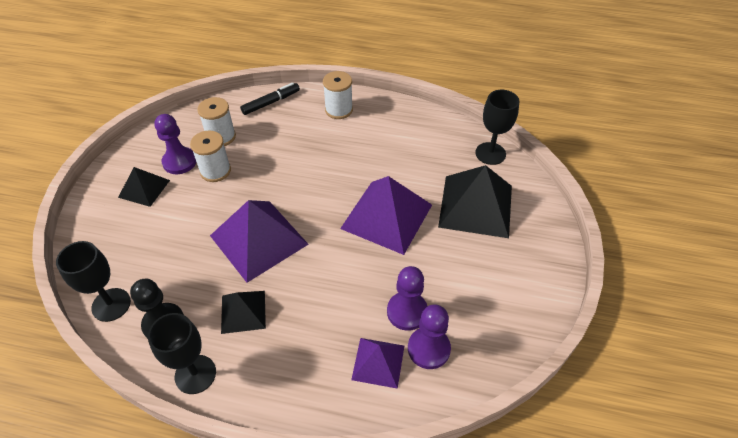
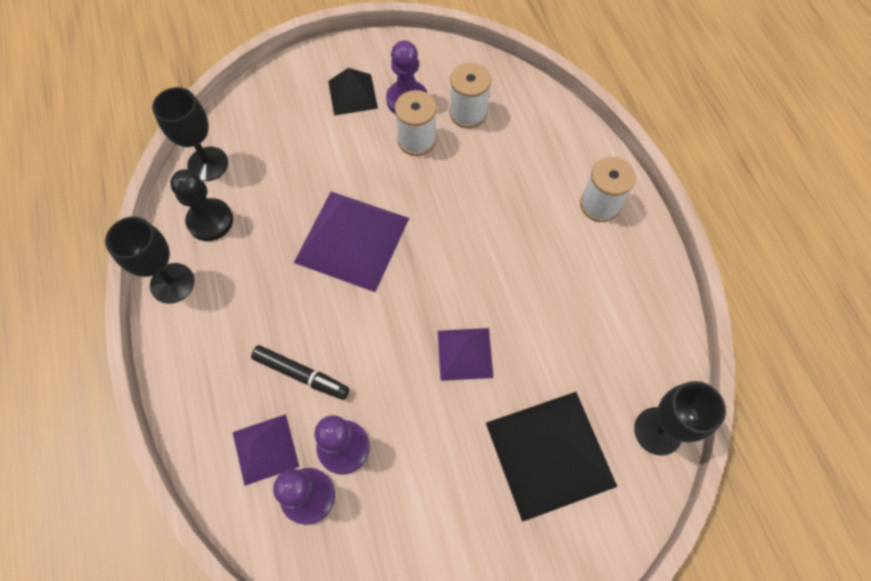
camera: 60 degrees right, 15 degrees up
(243, 311) = (258, 281): black pyramid -> none
(271, 102) = (556, 126): black marker -> black marker (301, 374)
(386, 216) = (464, 353): purple pyramid -> purple pyramid, size x0.55

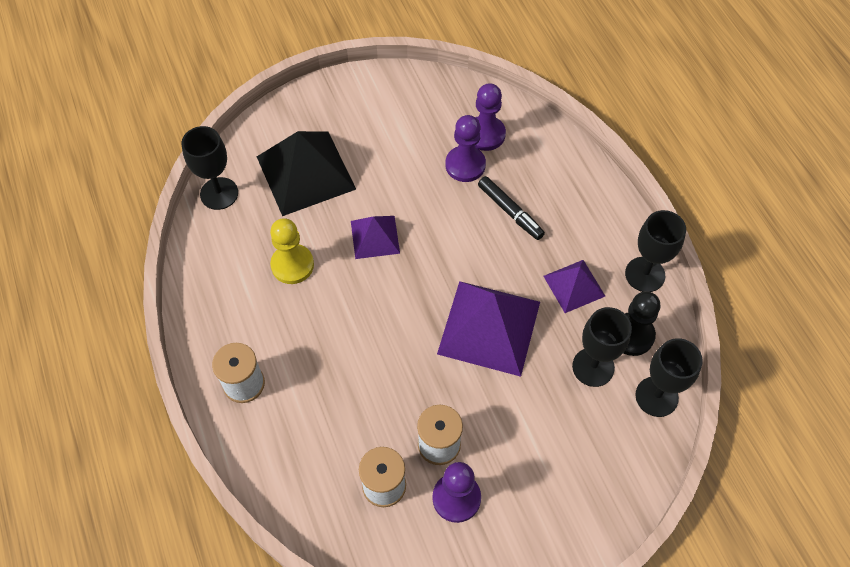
camera: 175 degrees right, 5 degrees down
(258, 194) = (593, 367): none -> black goblet
(265, 449) = (524, 160): purple pyramid -> purple pyramid (574, 286)
(301, 374) = (510, 211): black marker -> black marker turned 150 degrees counterclockwise
(352, 94) = (521, 500): black pyramid -> none
(559, 326) = (292, 265): none -> yellow pawn

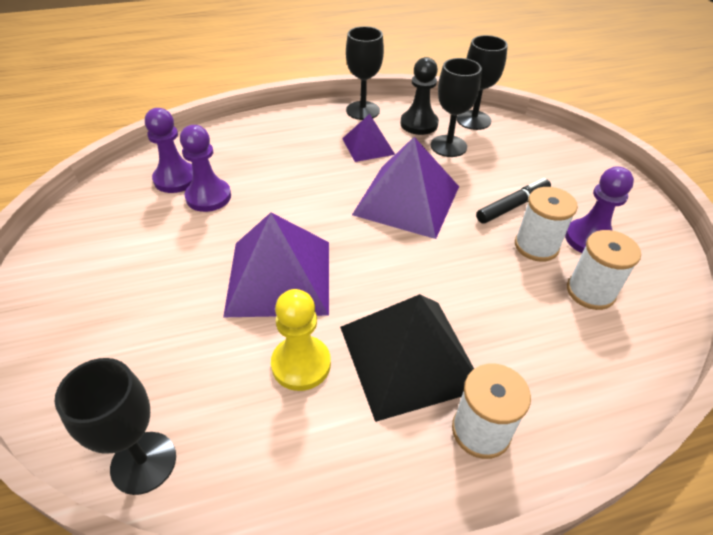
camera: 85 degrees left, 15 degrees down
(306, 172) = (154, 342): black pyramid -> black pyramid (409, 356)
(375, 237) = (279, 277): purple pyramid -> purple pyramid, size x1.81
(510, 211) = (277, 173): black marker -> black marker (512, 206)

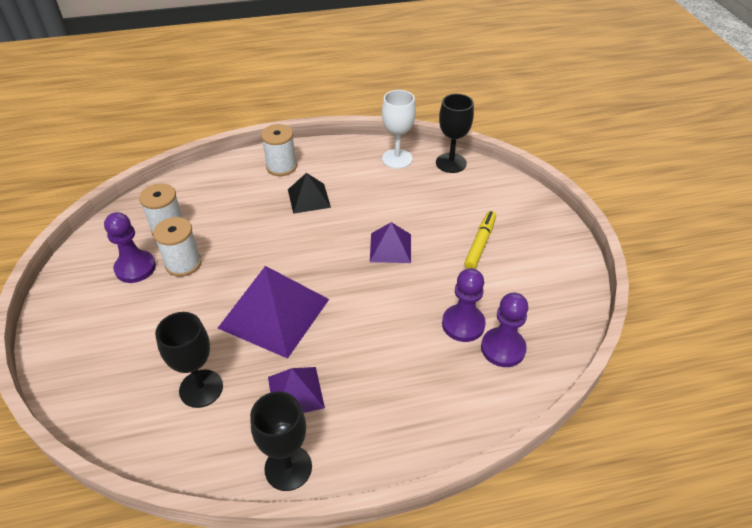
camera: 175 degrees left, 0 degrees up
(154, 287) = (480, 244): none -> yellow marker
(254, 469) = (397, 159): none -> white goblet
(279, 277) = (390, 247): purple pyramid -> purple pyramid, size x0.55
(301, 364) = (374, 197): yellow pawn -> none
(409, 356) = (309, 198): black pyramid -> black pyramid, size x0.55
(419, 124) = (220, 433): black pawn -> none
(473, 120) = (145, 439): black goblet -> none
(512, 206) = (179, 302): black marker -> none

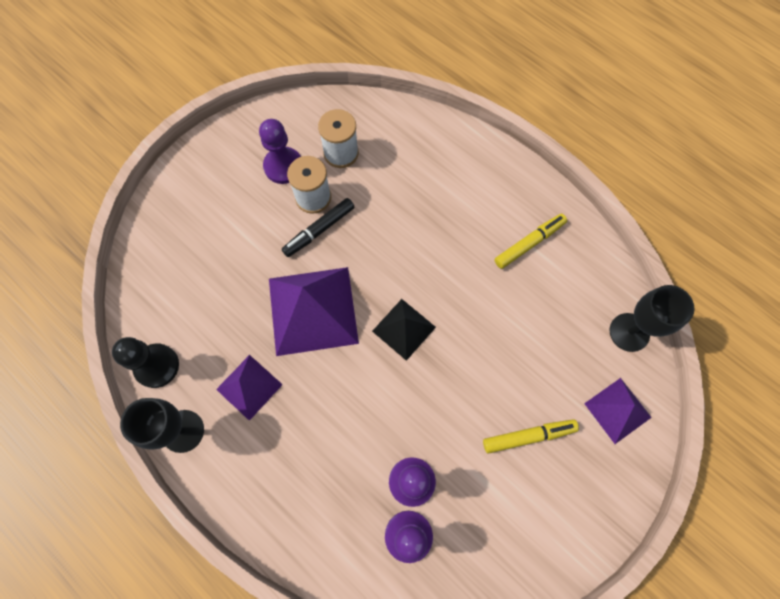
camera: 55 degrees right, 25 degrees up
(201, 388) = (208, 313): black goblet -> none
(207, 457) = (157, 366): none -> black pawn
(214, 274) = (319, 230): none -> black marker
(281, 167) = (488, 178): white spool -> none
(309, 198) = (466, 234): black pyramid -> black pyramid (403, 329)
(348, 173) = (529, 243): none -> yellow marker
(390, 247) = (458, 353): purple pyramid -> purple pyramid (617, 410)
(397, 159) = (590, 274): white goblet -> none

